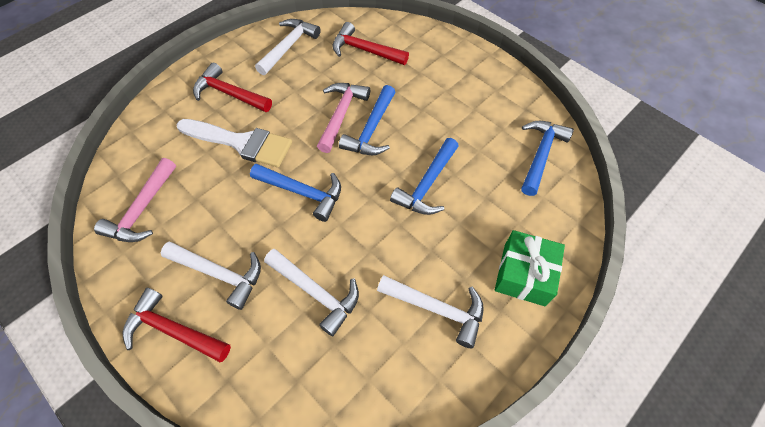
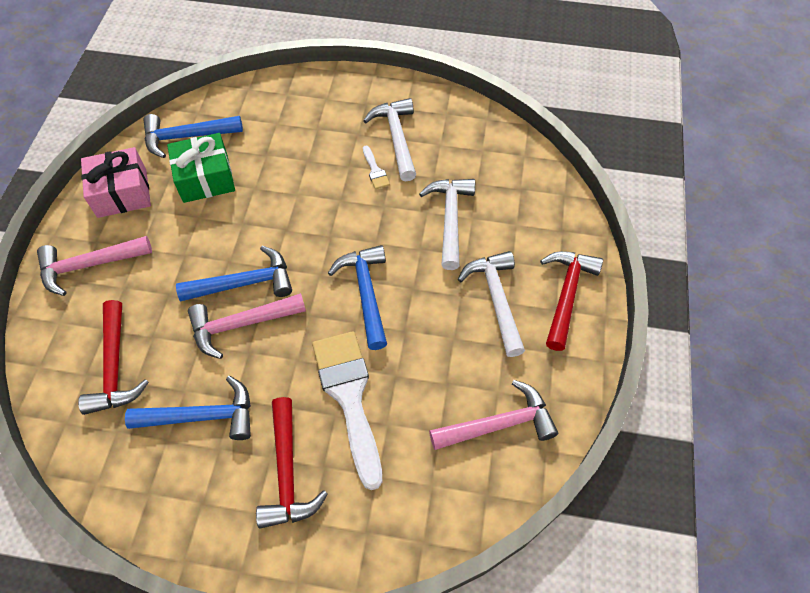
camera: 125 degrees left, 0 degrees up
(173, 330) = (566, 295): red hammer -> red hammer turned 150 degrees counterclockwise
(288, 47) = (157, 466): white hammer -> none
(411, 267) = (375, 170): none -> white brush
(427, 184) = (282, 201): blue hammer -> blue hammer (202, 416)
(450, 62) = (89, 265): none -> pink hammer
(504, 98) = (122, 193): none -> pink gift
(524, 274) = (324, 102): green gift -> green gift (205, 178)

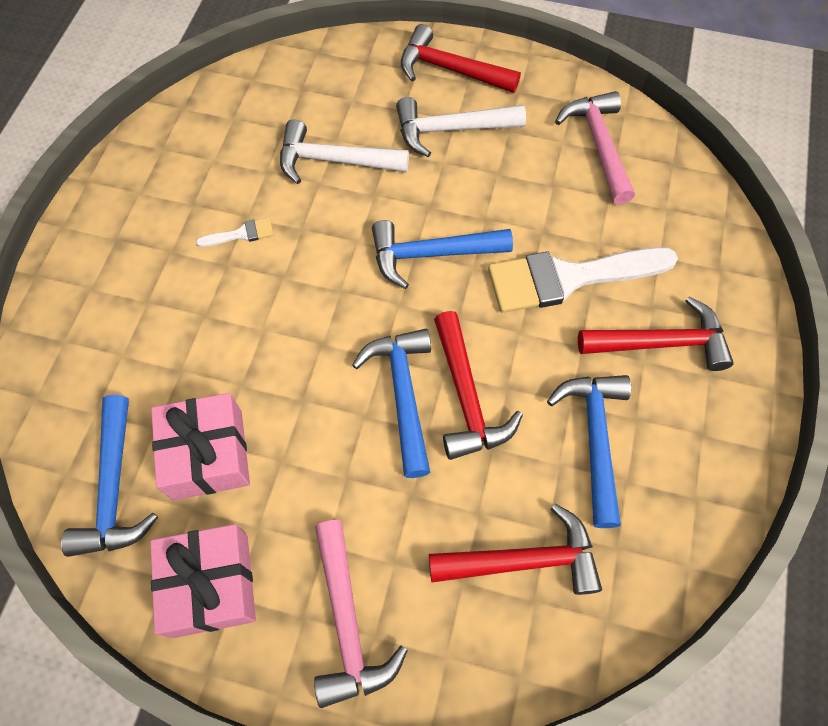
camera: 85 degrees left, 5 degrees up
(205, 178) = (208, 454): green gift -> pink gift
(241, 324) = (466, 397): pink hammer -> red hammer
(396, 138) = (190, 206): white hammer -> none

